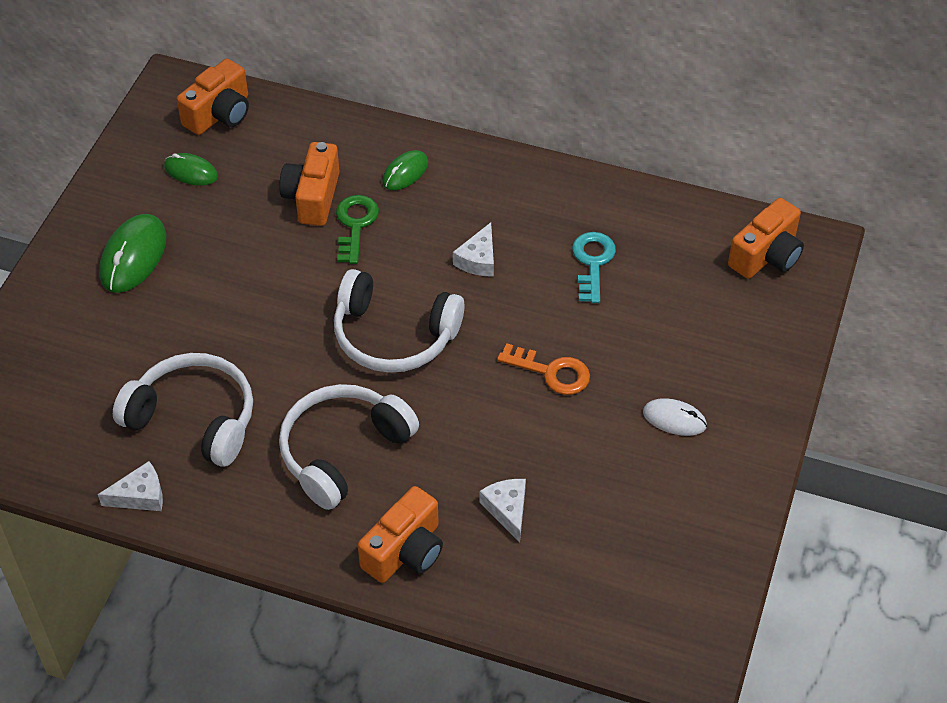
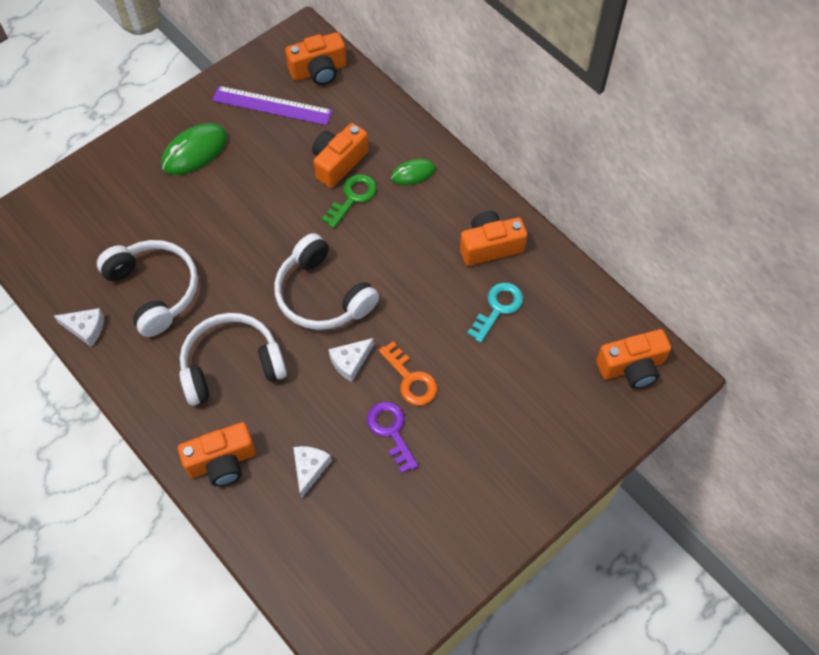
camera: 30 degrees right, 10 degrees up
(191, 172) = (272, 106): green mouse -> purple ruler
(478, 259) = (418, 265): white cheese -> white cheese (350, 362)
(541, 207) = (490, 246): none -> orange camera
(567, 431) = (391, 431): none -> purple key
(674, 419) = (473, 463): white mouse -> none

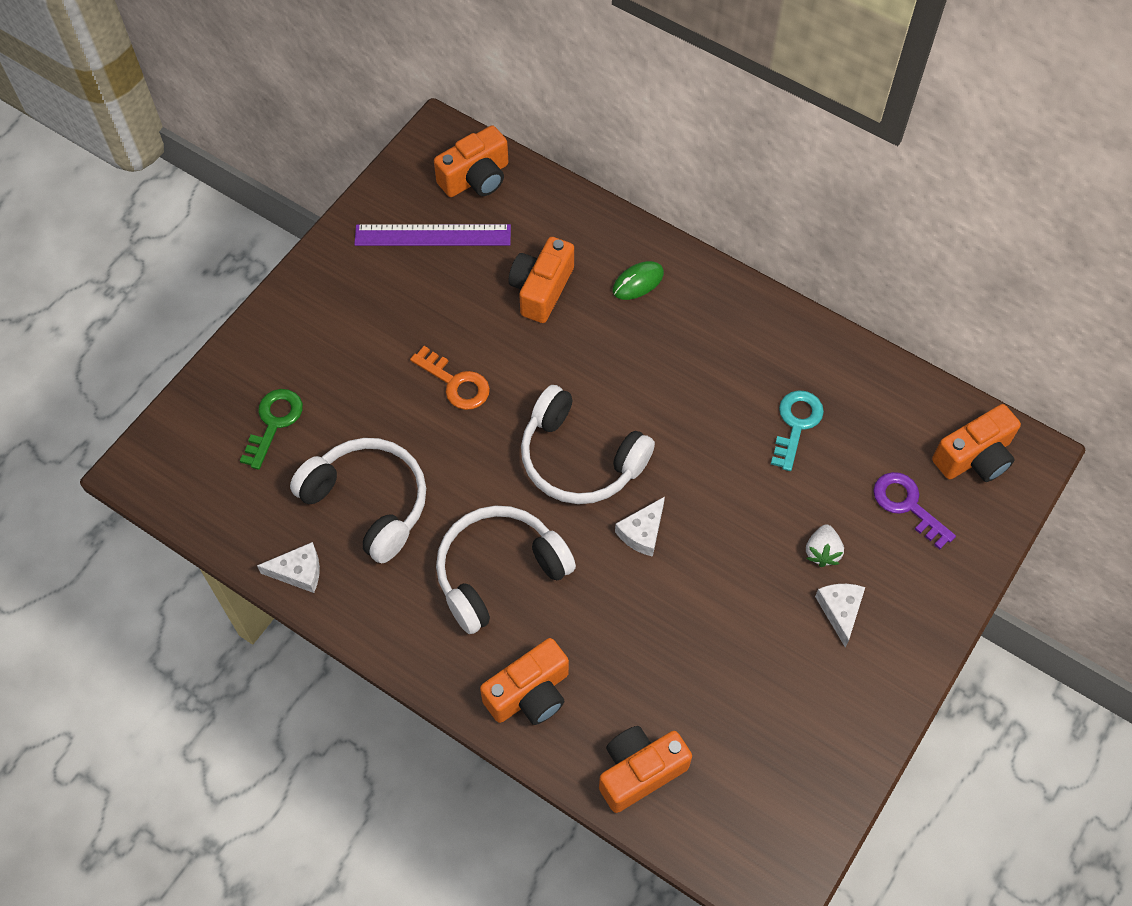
camera: 15 degrees left, 0 degrees up
(195, 151) = (356, 315): green mouse -> none
(309, 469) = (639, 674): white cheese -> white cheese (840, 610)
(353, 197) = (574, 328): green key -> green key (274, 422)
(391, 431) = (720, 604): purple key -> purple key (907, 505)
(411, 379) = (723, 536): orange key -> orange key (456, 383)
(484, 411) = (822, 552): none -> white strawberry
(490, 246) = (761, 351): orange camera -> orange camera (639, 771)

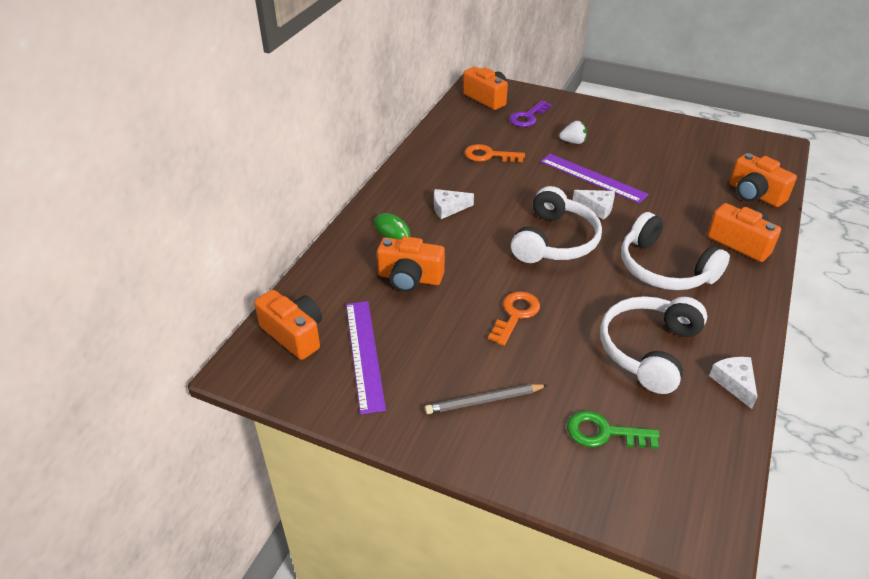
camera: 100 degrees left, 20 degrees down
(343, 328) = (484, 401): none -> grey pencil
(718, 550) = (592, 178): none -> purple ruler
(796, 424) = (488, 155): turquoise key -> orange key
(840, 610) = (607, 134): white cheese -> white cheese (448, 208)

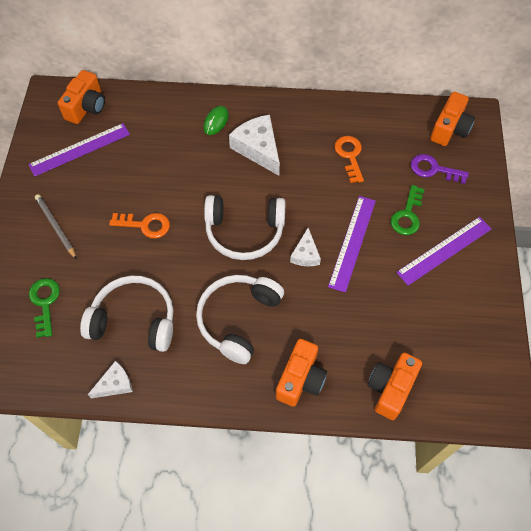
camera: 70 degrees right, 20 degrees up
(410, 278) = (163, 150): orange camera -> none
(448, 208) = (258, 148): white cheese -> white cheese, size x1.74
(573, 142) = (407, 215): white strawberry -> green key
(617, 133) = (444, 250): none -> purple ruler

